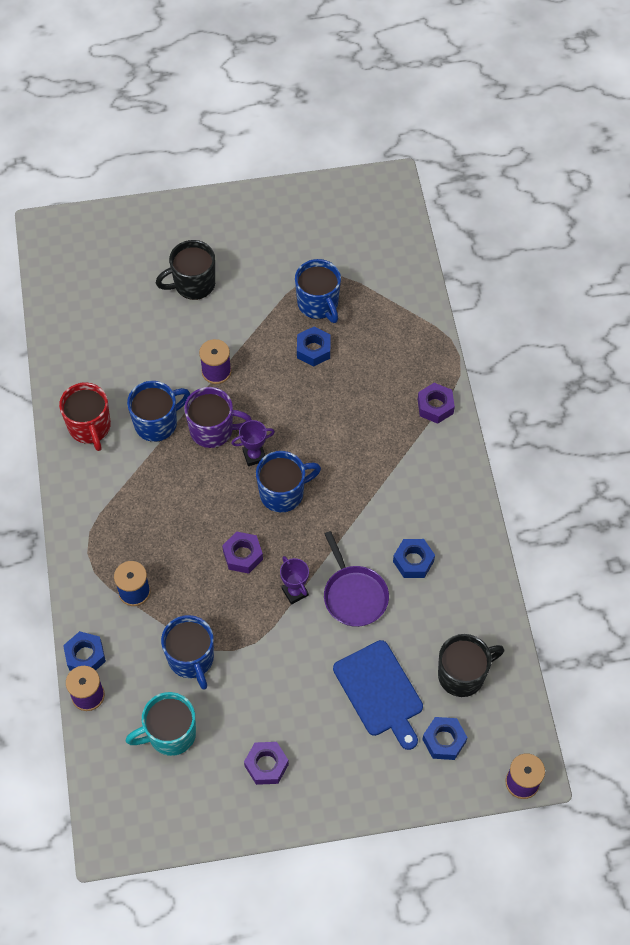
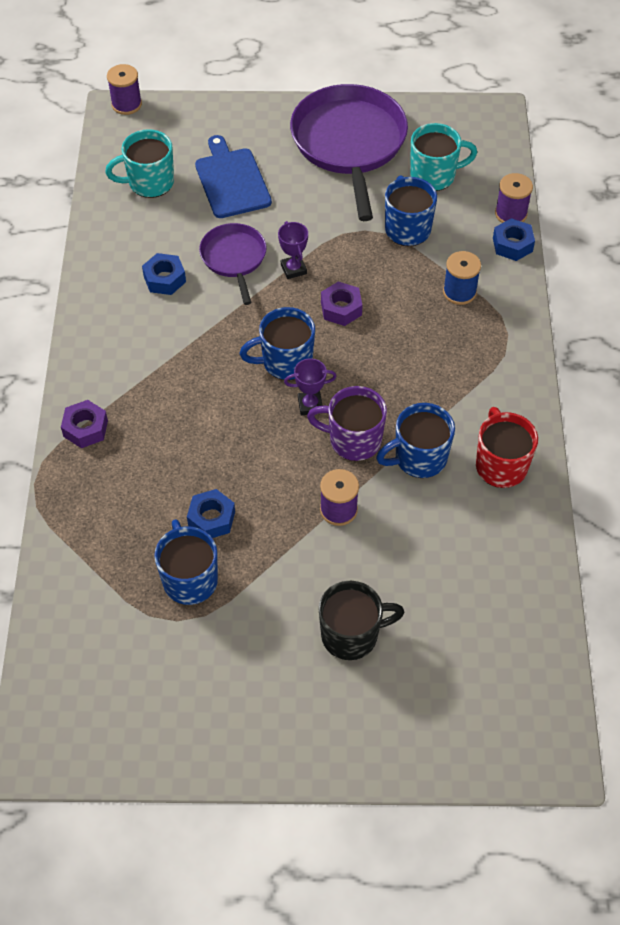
camera: 170 degrees left, 5 degrees down
(266, 765) = (349, 143): purple nut -> purple pan
(444, 740) = (184, 139): blue nut -> none
(462, 675) = (149, 183): black mug -> turquoise mug

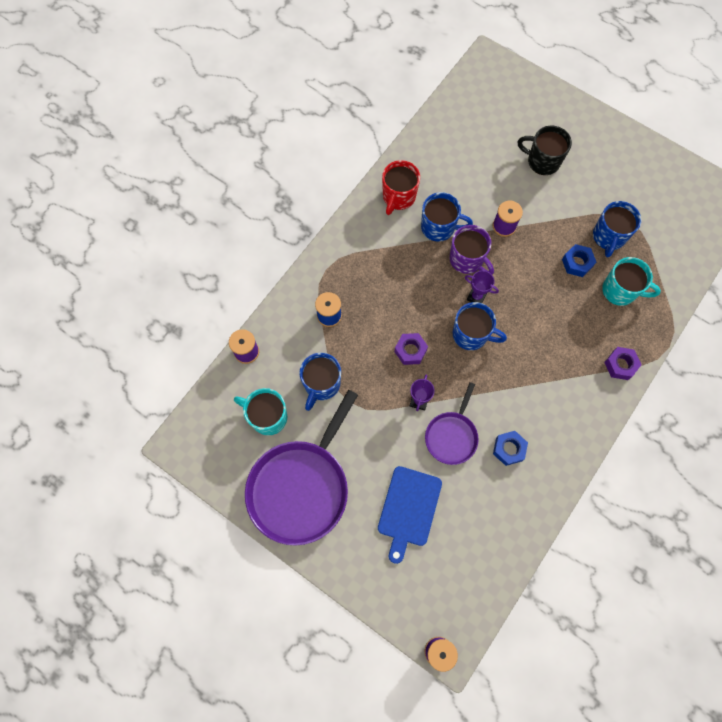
camera: 145 degrees left, 15 degrees up
(149, 183) = (469, 548): turquoise mug -> turquoise mug (620, 291)
(512, 244) = (267, 328): blue nut -> none

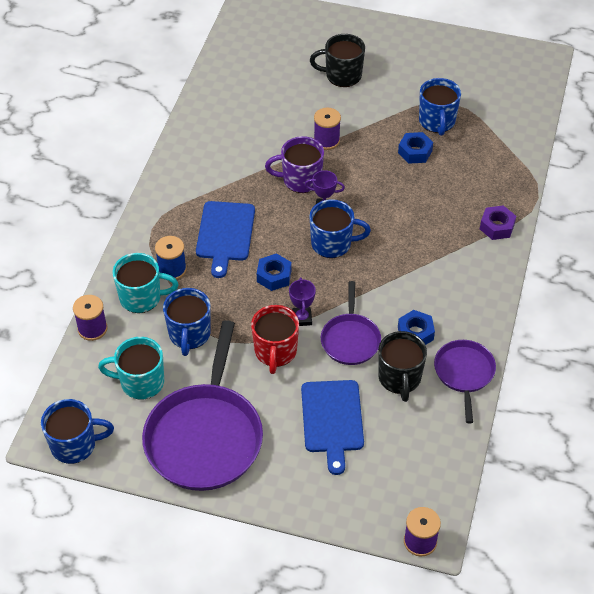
camera: 20 degrees left, 20 degrees down
(384, 295) = (225, 234): none -> blue cutting board
(398, 197) = (204, 144): red mug -> red mug (275, 352)
(410, 350) = (274, 276): purple nut -> blue nut
(439, 227) = (259, 159): blue mug -> blue mug (75, 445)
(467, 260) = (300, 180): purple mug -> purple mug turned 150 degrees clockwise
(479, 489) = (399, 378): none -> black mug
(535, 503) = (464, 373): none -> purple pan
(620, 291) = (468, 164): turquoise mug -> turquoise mug (142, 298)

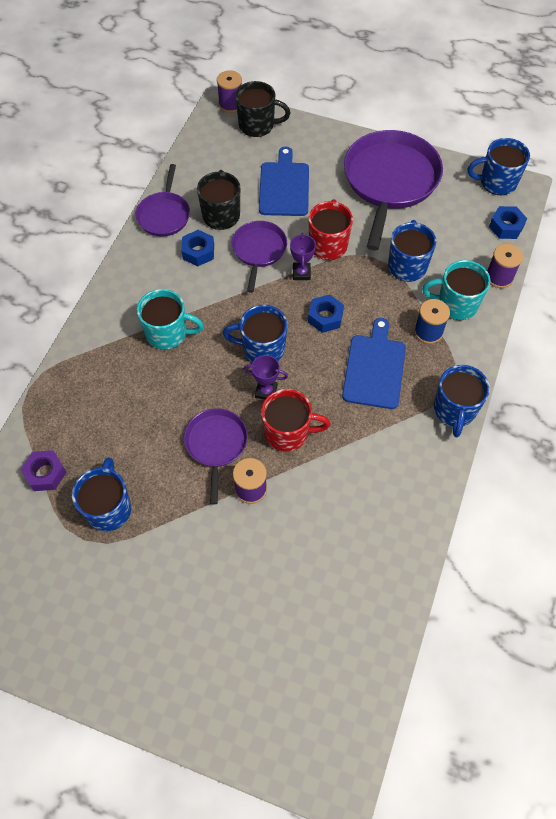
camera: 175 degrees left, 10 degrees up
(140, 382) = (448, 227): turquoise mug -> turquoise mug (168, 333)
(153, 206) = (454, 410): none -> blue mug
(300, 180) = (288, 432): purple mug -> red mug
(342, 75) = (215, 602): black mug -> black mug (257, 125)
(360, 167) = (216, 444): none -> purple pan
(415, 152) = (148, 462): blue nut -> blue nut (506, 227)
(497, 226) = (86, 356): purple nut -> purple nut (45, 473)

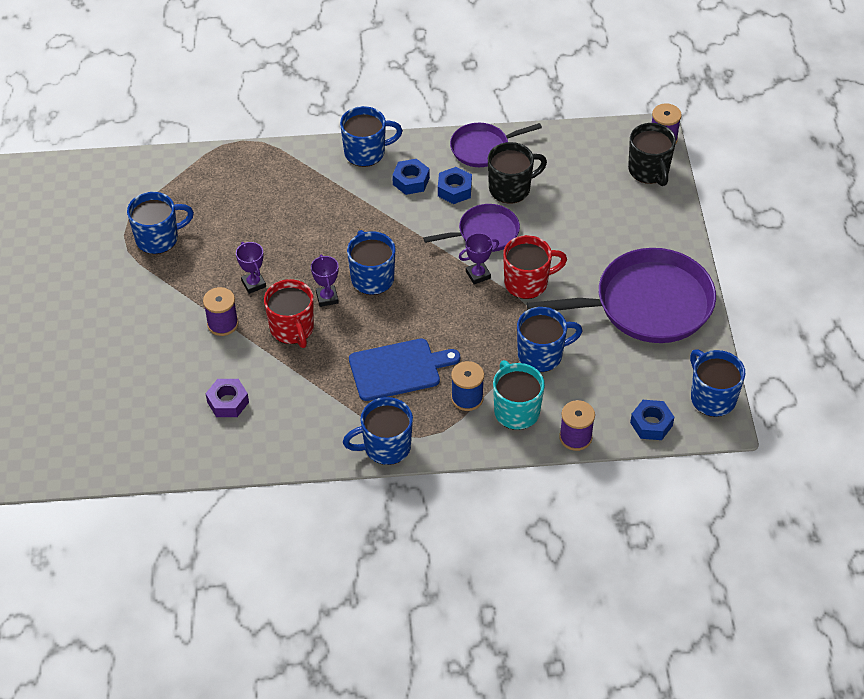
camera: 65 degrees right, 10 degrees down
(45, 473) = (169, 186): purple nut -> purple nut (228, 402)
(113, 297) = (366, 152): none -> blue mug
(168, 333) = (349, 206): turquoise mug -> none
(216, 444) = (253, 284): purple pan -> purple trophy
(284, 186) = (580, 222): blue cutting board -> none
(325, 317) = (436, 311): blue nut -> blue nut (411, 181)

